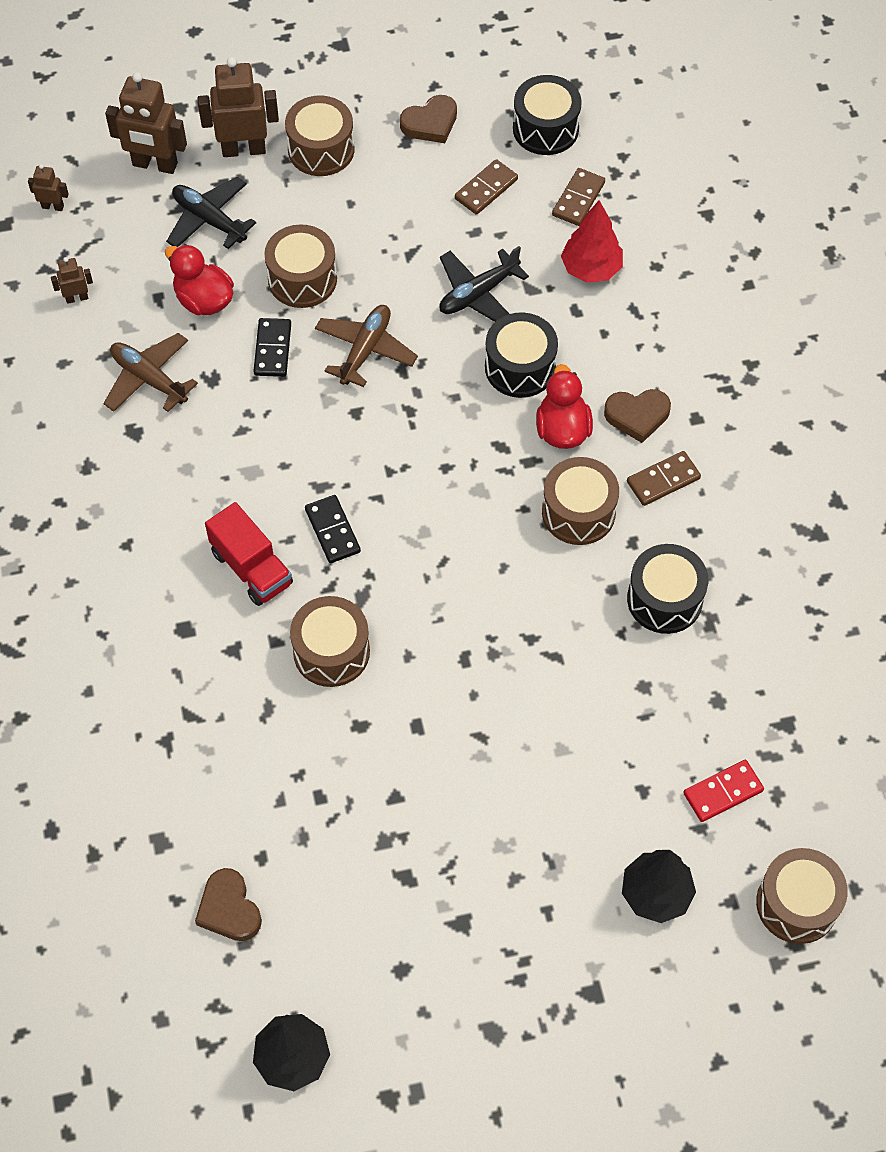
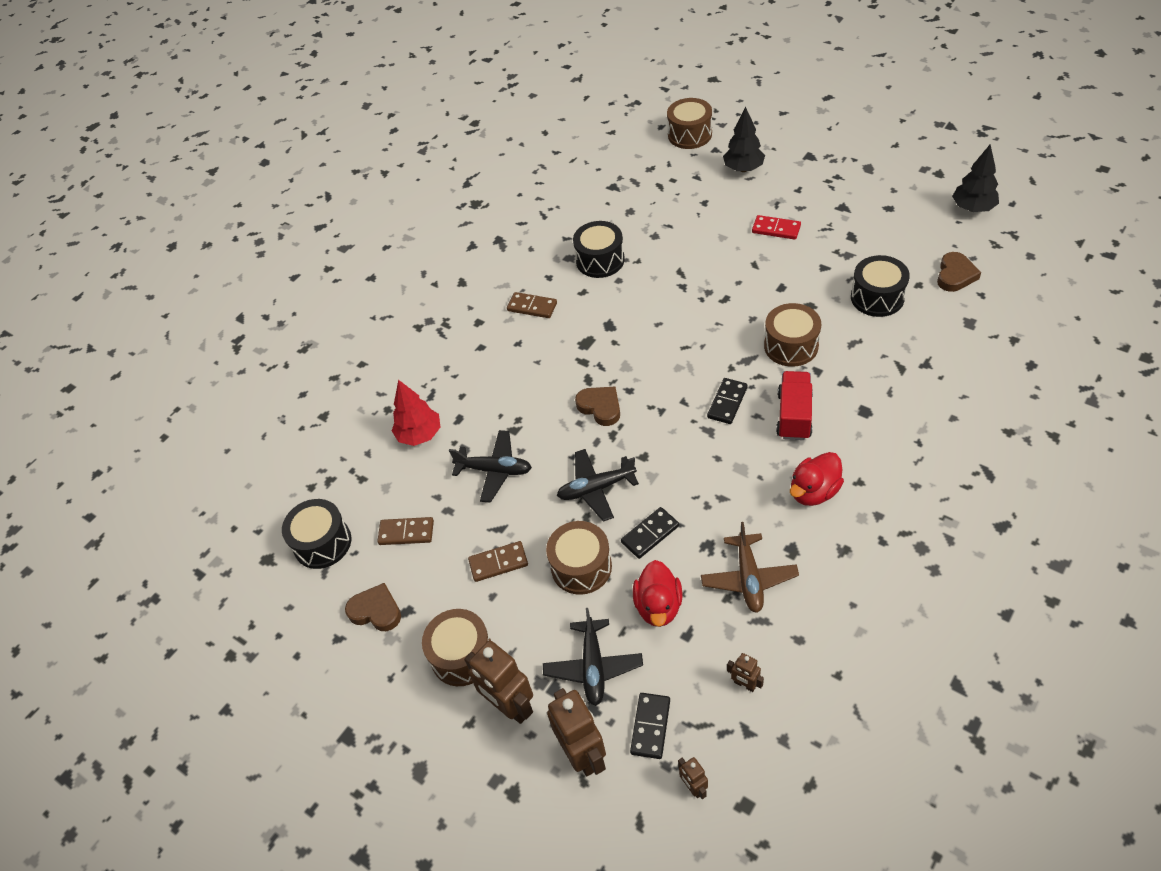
camera: 125 degrees left, 10 degrees down
(122, 217) = (650, 726): none -> black domino
(365, 350) = (596, 489): brown plane -> black plane
(520, 367) = (526, 411): black drum -> black drum (877, 297)
(562, 429) = (547, 364): red duck -> red duck (814, 491)
(578, 199) = (369, 481): brown domino -> brown domino (498, 563)
(578, 512) = (590, 322): brown drum -> none
(637, 416) = (503, 343): brown heart -> brown heart (600, 407)
(723, 792) = (671, 182): red domino -> red domino (776, 229)

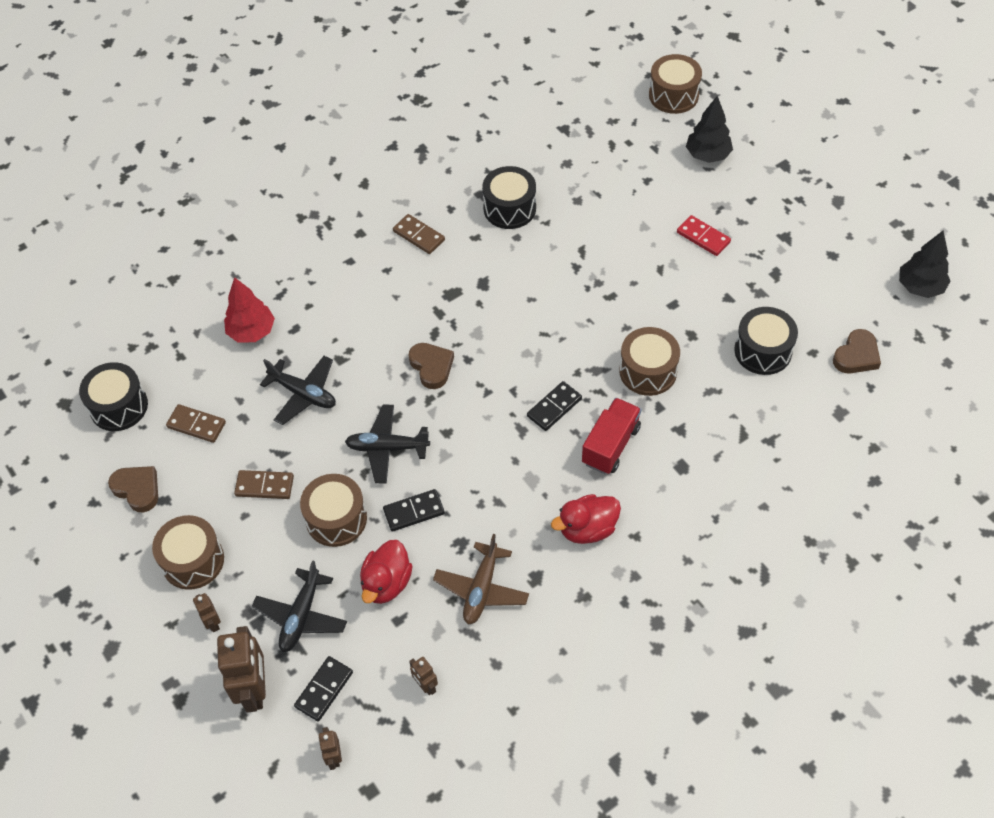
camera: 15 degrees right, 5 degrees up
(510, 706) = (212, 623): brown robot -> brown robot, size x0.49

